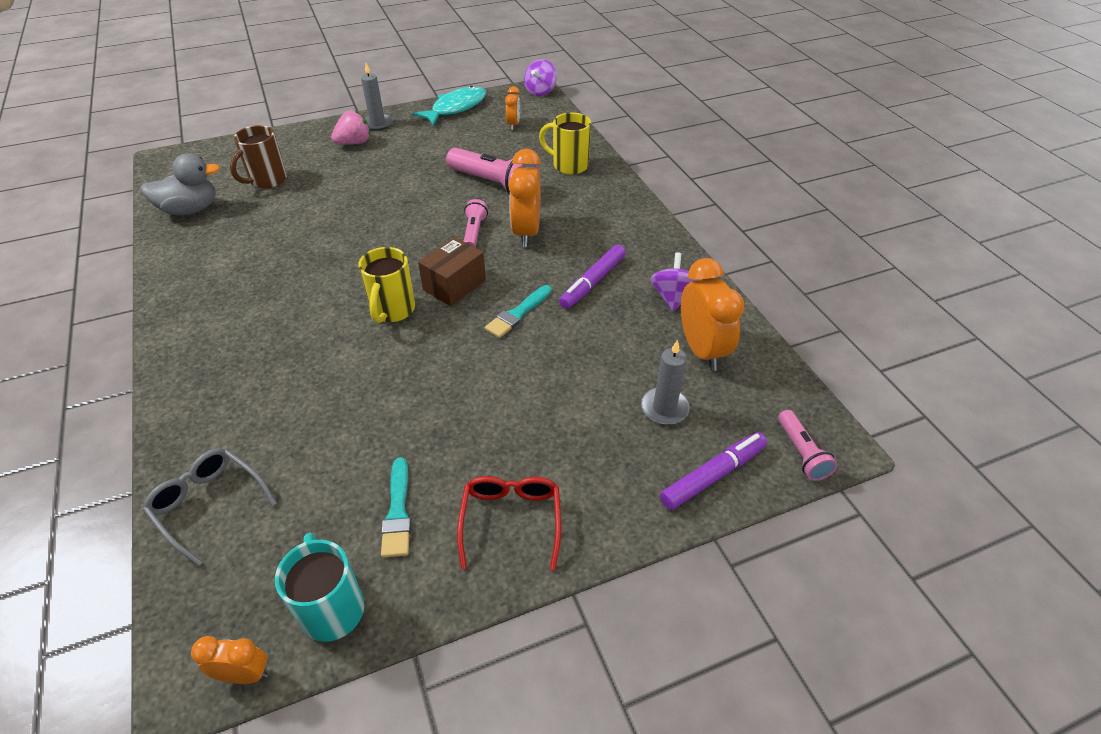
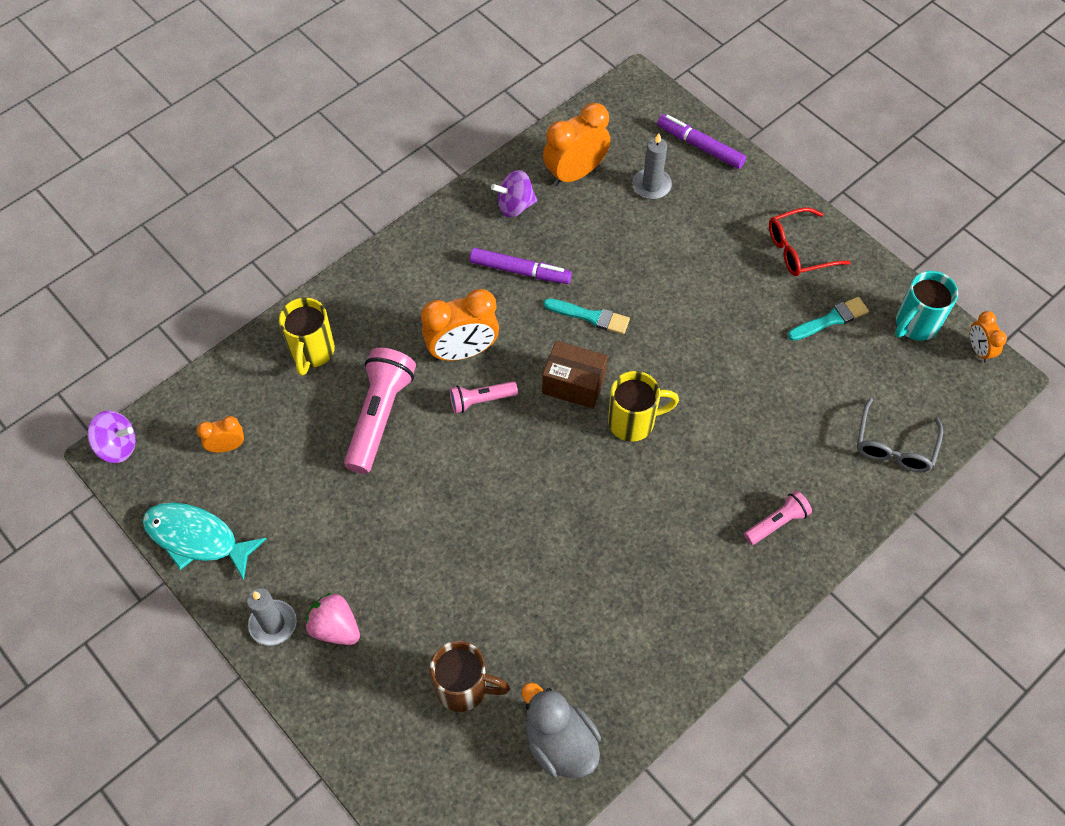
camera: 110 degrees left, 15 degrees up
(801, 453) = (654, 101): pink flashlight -> pink flashlight (777, 523)

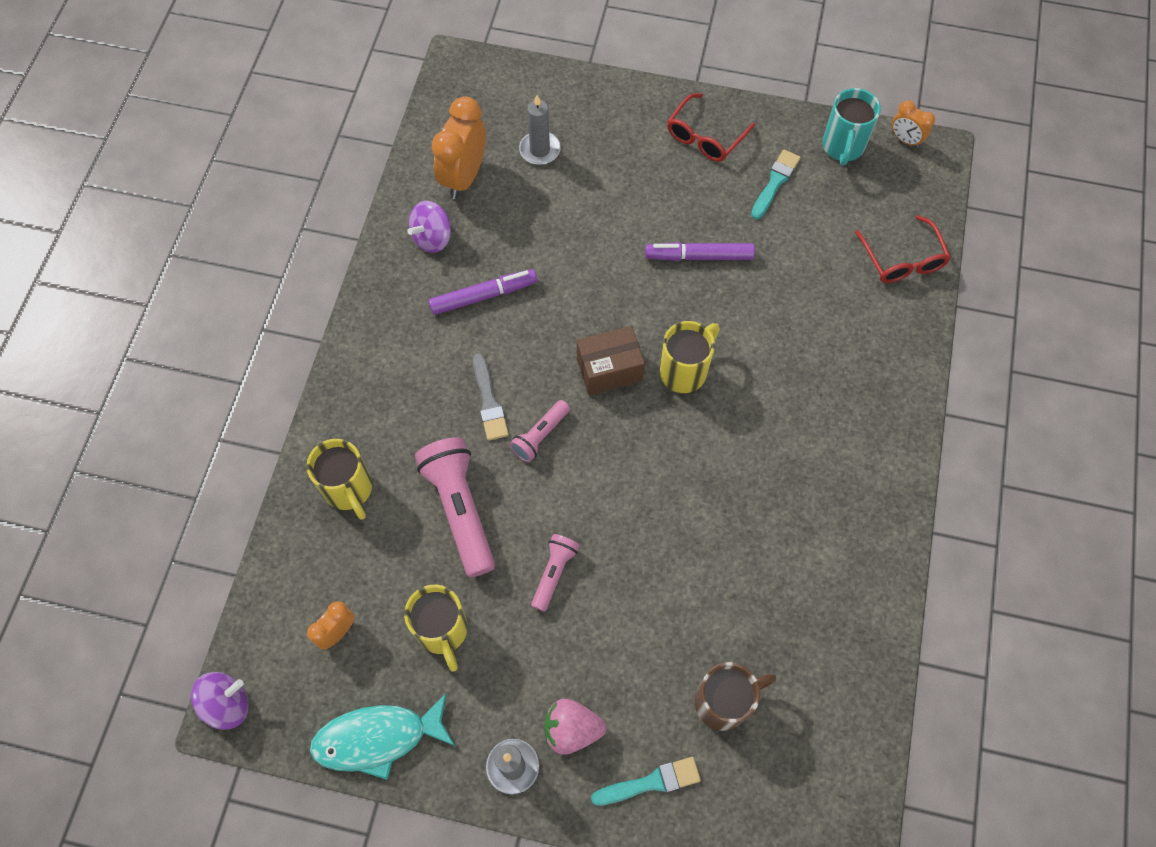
camera: 35 degrees left, 5 degrees up
(299, 495) = (442, 631): none -> yellow mug
(462, 351) = (489, 401): orange clock -> grey brush
(560, 743) = (838, 691): grey duck -> none
(590, 316) = (577, 300): turquoise brush -> turquoise brush (651, 782)
(700, 146) = (555, 91): purple marker -> purple marker (699, 256)
(777, 523) = (863, 383): pink flashlight -> pink flashlight (554, 573)
(894, 446) = (902, 260): grey glasses -> red glasses

